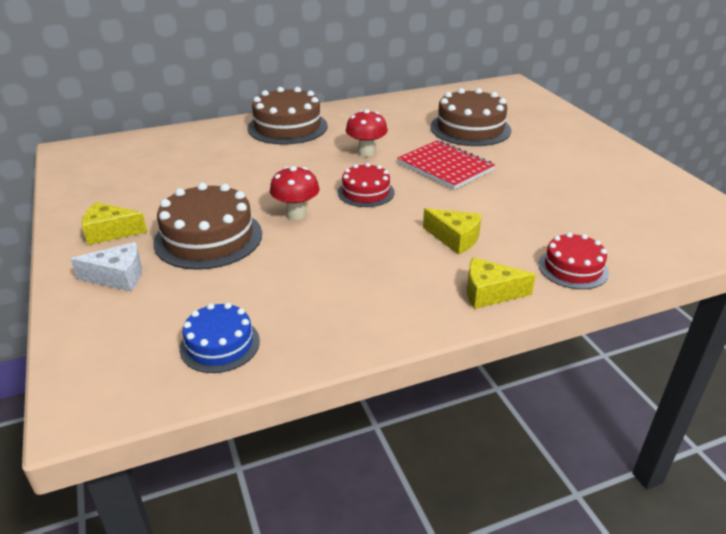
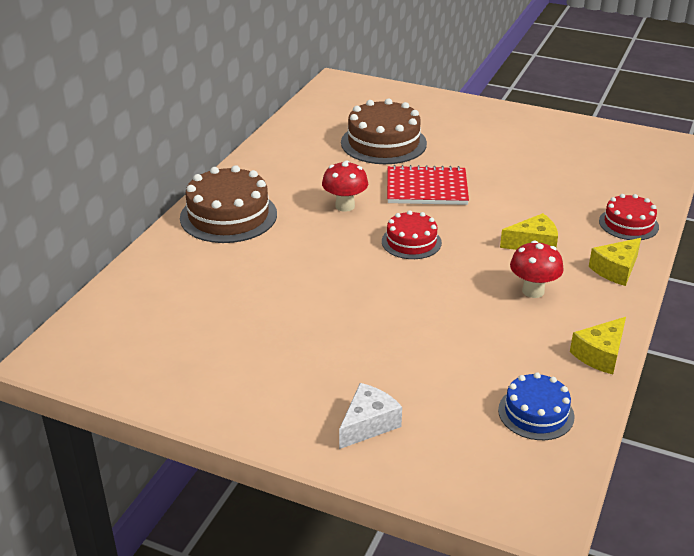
camera: 45 degrees left, 0 degrees up
(110, 232) = (280, 399): yellow cheese -> yellow cheese (600, 354)
(208, 238) = (370, 350): brown cake -> none
(296, 214) = (396, 290): red mushroom -> red mushroom (533, 291)

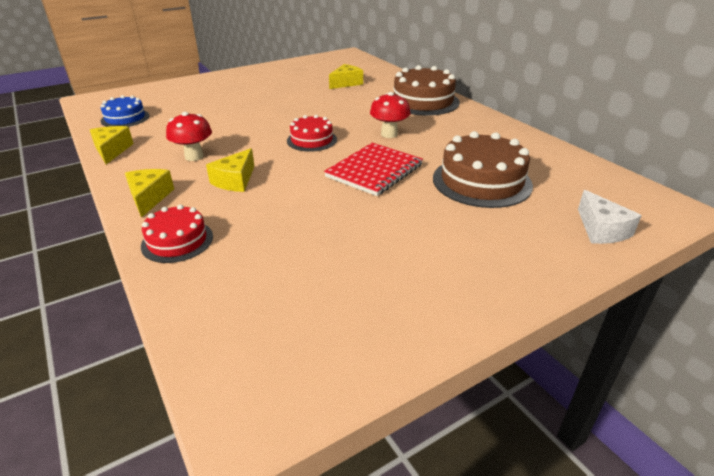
camera: 125 degrees right, 0 degrees up
(213, 293) = (346, 83): none -> yellow cheese
(368, 424) = (199, 87): white cheese -> white cheese (601, 230)

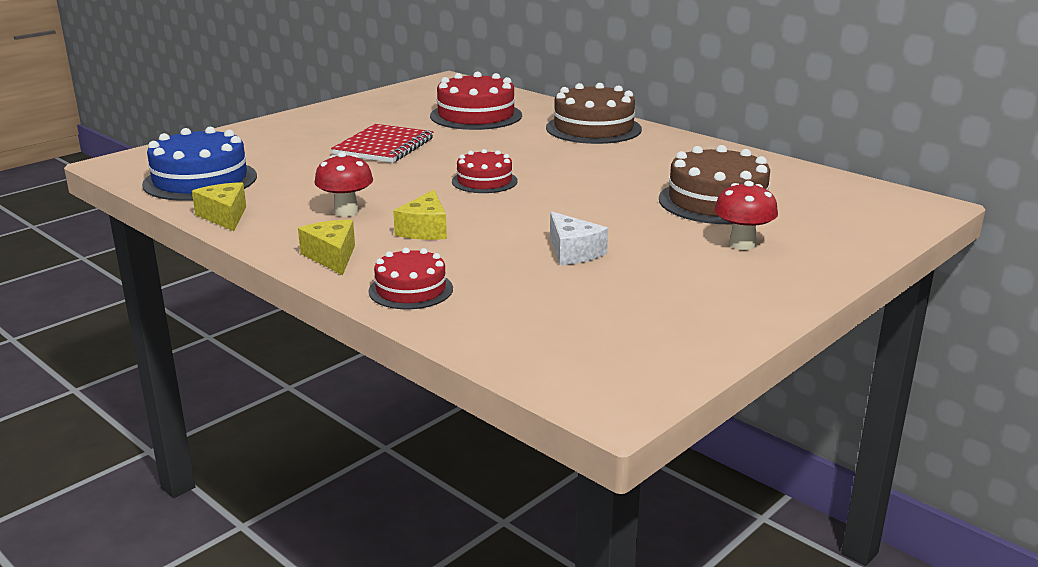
camera: 15 degrees left, 10 degrees down
(125, 118) = (200, 180): blue cake -> blue cake, size x1.68
(346, 83) = (476, 115): yellow cheese -> red cake
(374, 171) = (587, 204): red notebook -> red notebook (384, 146)
(389, 134) = (577, 167): red mushroom -> red mushroom (742, 244)
(601, 230) = (863, 229): white cheese -> white cheese (573, 252)

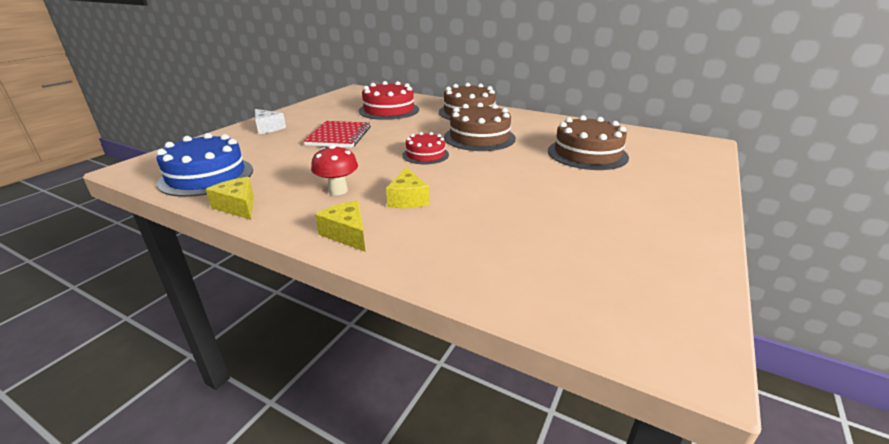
camera: 15 degrees left, 5 degrees up
(411, 290) = (431, 258): red cake -> none
(573, 252) = (529, 204): white cheese -> white cheese (268, 128)
(578, 166) = (479, 137): none -> brown cake
(742, 244) = (633, 183): red mushroom -> none

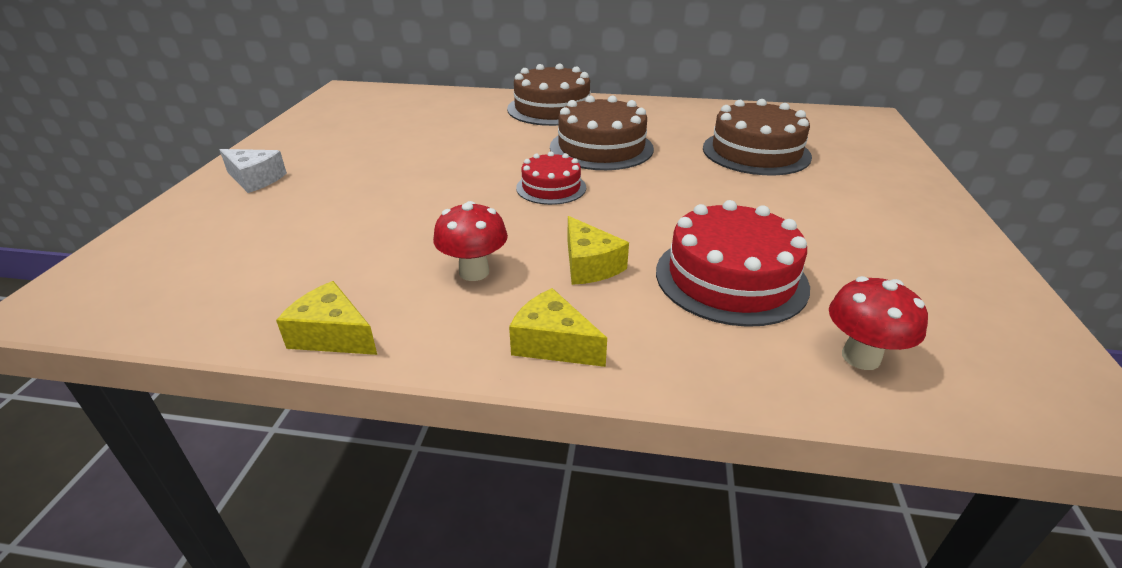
camera: 20 degrees left, 5 degrees up
(206, 176) = (222, 289): blue cake -> none
(339, 136) = (392, 176): red notebook -> none
(389, 110) = (431, 119): red cake -> red cake (731, 278)
(536, 283) = (860, 357): none -> red mushroom

